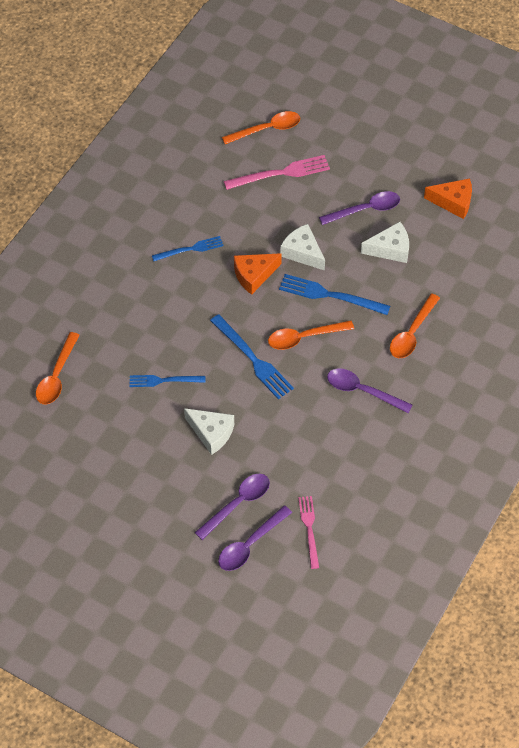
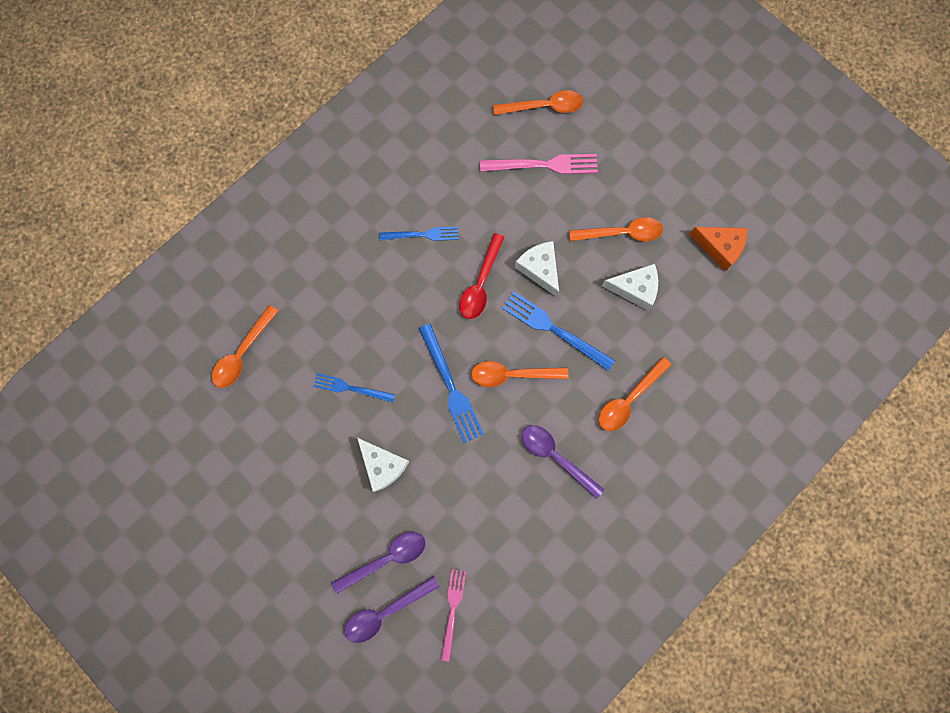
camera: 15 degrees right, 20 degrees up
(254, 275) = (480, 284): orange cheese -> red spoon
(366, 209) = (622, 233): purple spoon -> orange spoon

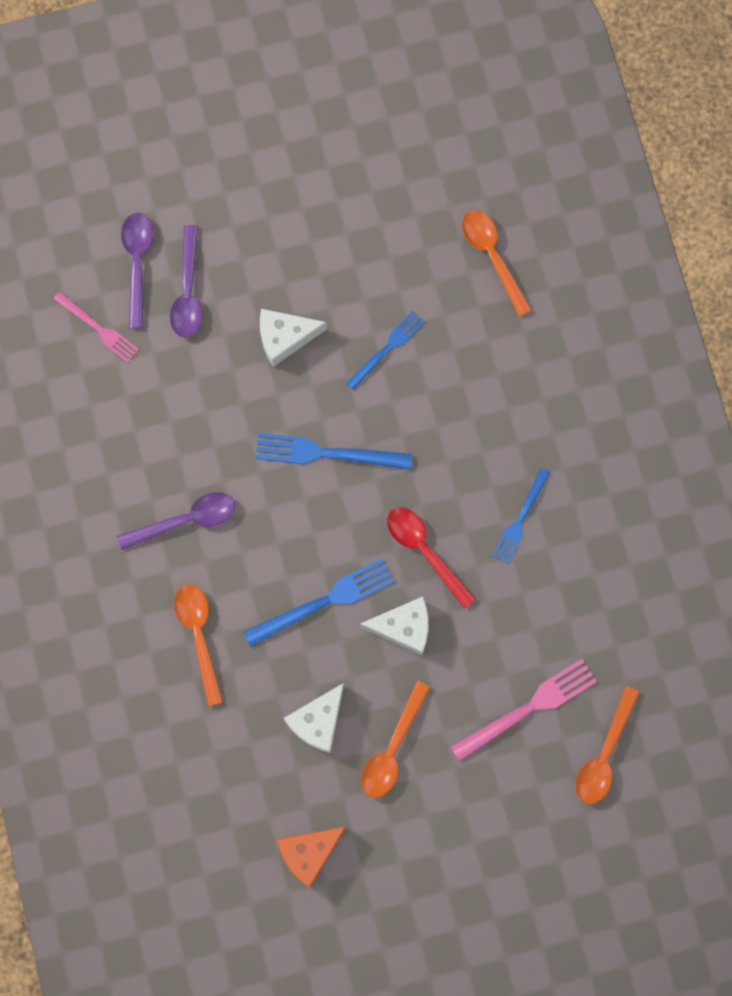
camera: 120 degrees right, 0 degrees up
(511, 374) = (301, 525): orange spoon -> none
(544, 165) = (528, 708): pink fork -> pink fork turned 150 degrees counterclockwise

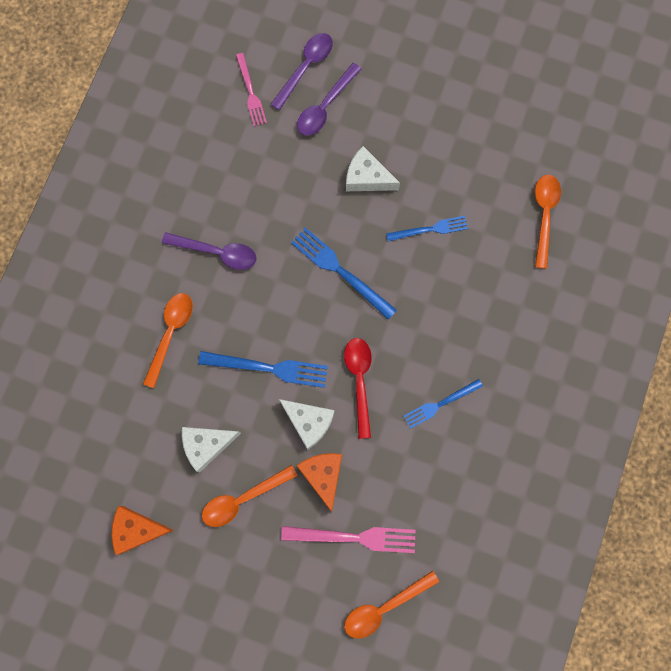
camera: 35 degrees right, 0 degrees up
(455, 670) = (323, 475): none -> orange cheese

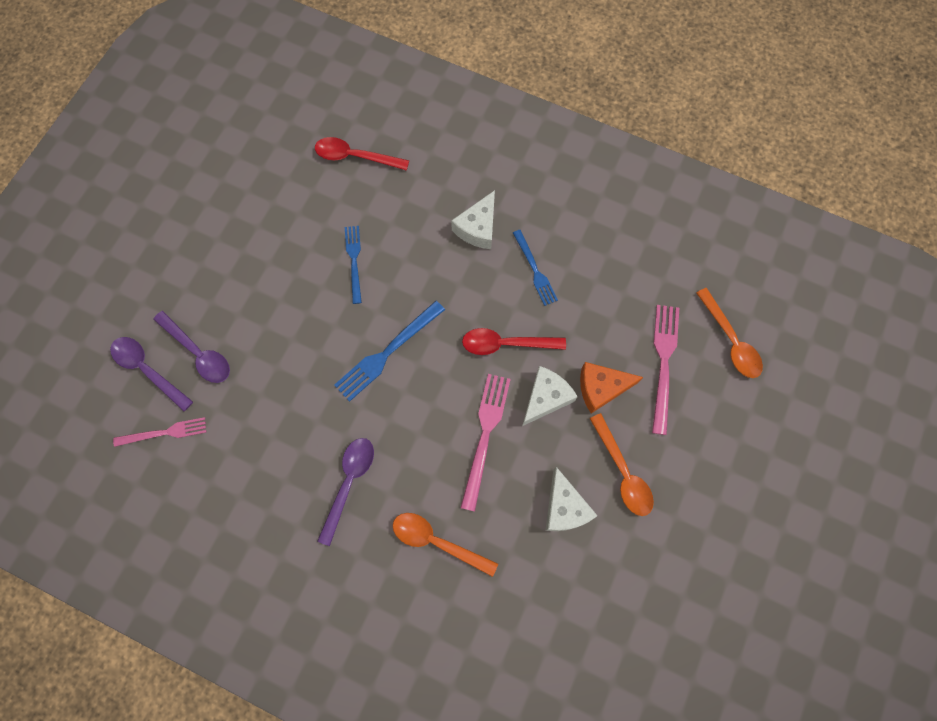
camera: 85 degrees left, 5 degrees down
(137, 530) = (653, 590): orange cheese -> none
(268, 368) = (485, 435): blue fork -> pink fork
(367, 177) = (288, 317): white cheese -> white cheese (478, 228)
(544, 215) = (355, 156): orange spoon -> red spoon

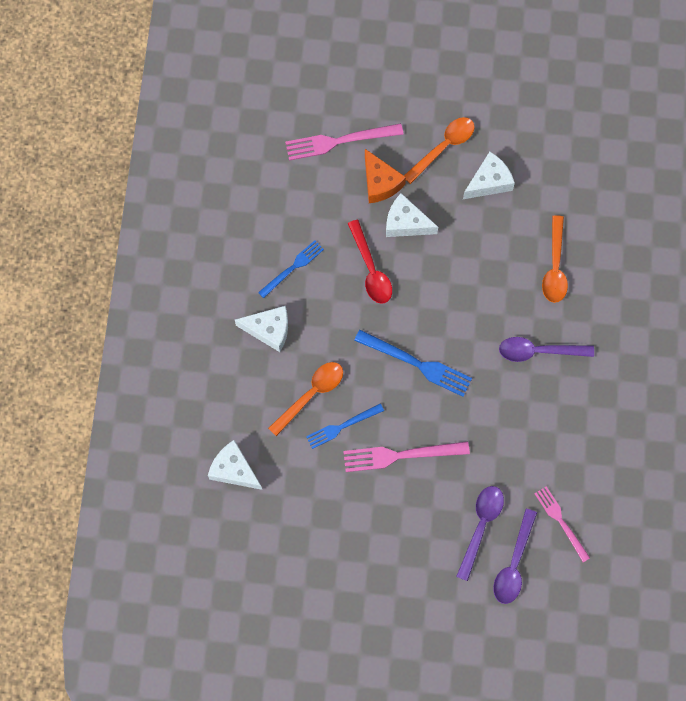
camera: 110 degrees left, 0 degrees up
(355, 156) = (234, 470): red spoon -> white cheese
(485, 435) = (456, 259): pink fork -> pink fork (400, 455)
(730, 341) = (300, 95): orange spoon -> orange spoon (311, 394)

